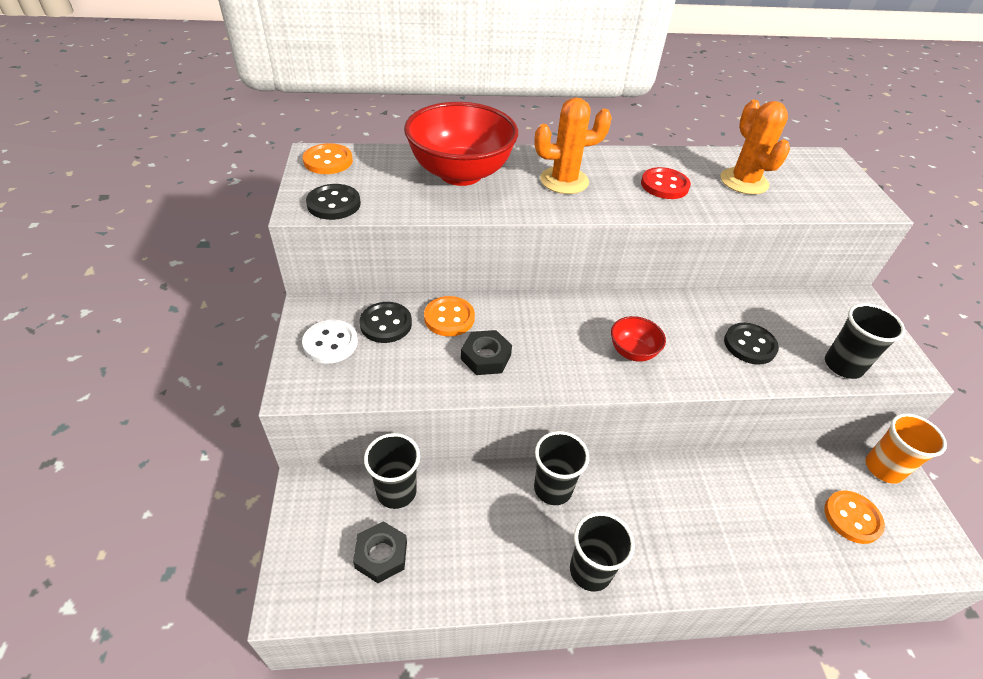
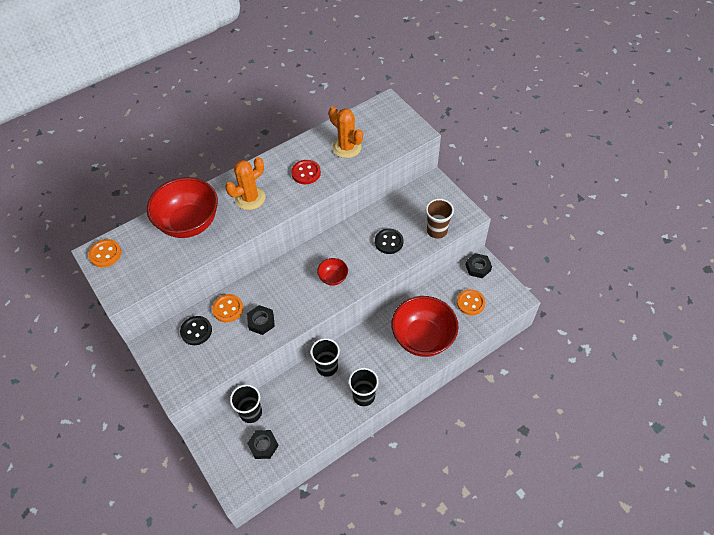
camera: 25 degrees left, 10 degrees up
(330, 343) = (175, 359): white button -> none
(334, 204) = (133, 284): black button -> none
(740, 530) = (423, 338): none -> red bowl
(843, 365) = (437, 231): black cup -> brown cup
(883, 468) = (478, 267): orange cup -> black nut

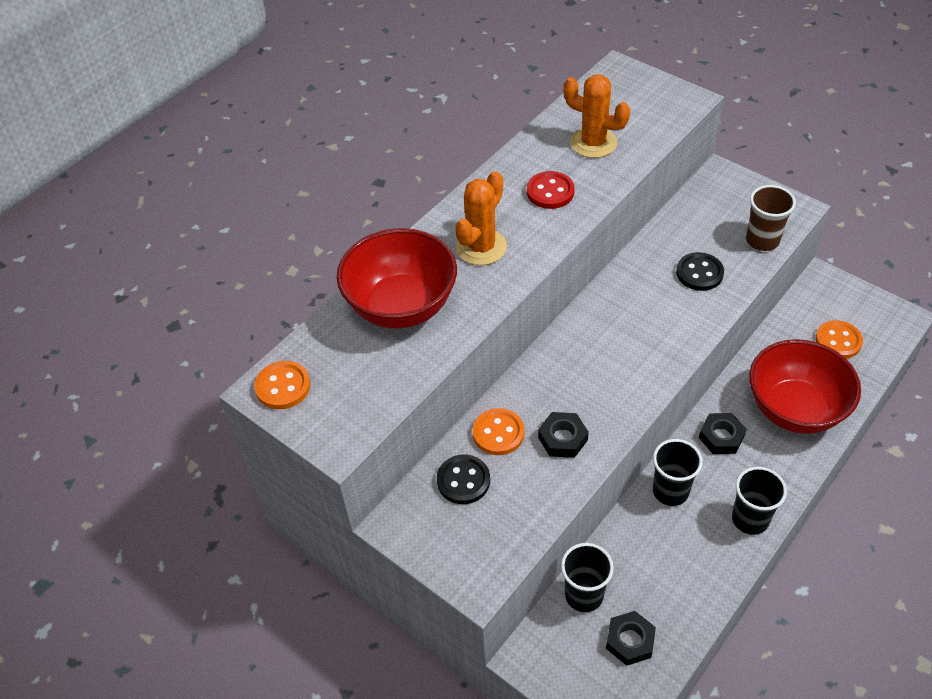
camera: 15 degrees left, 5 degrees down
(333, 278) = (642, 345): red bowl -> none
(478, 267) = (822, 289): black nut -> black nut (721, 437)

